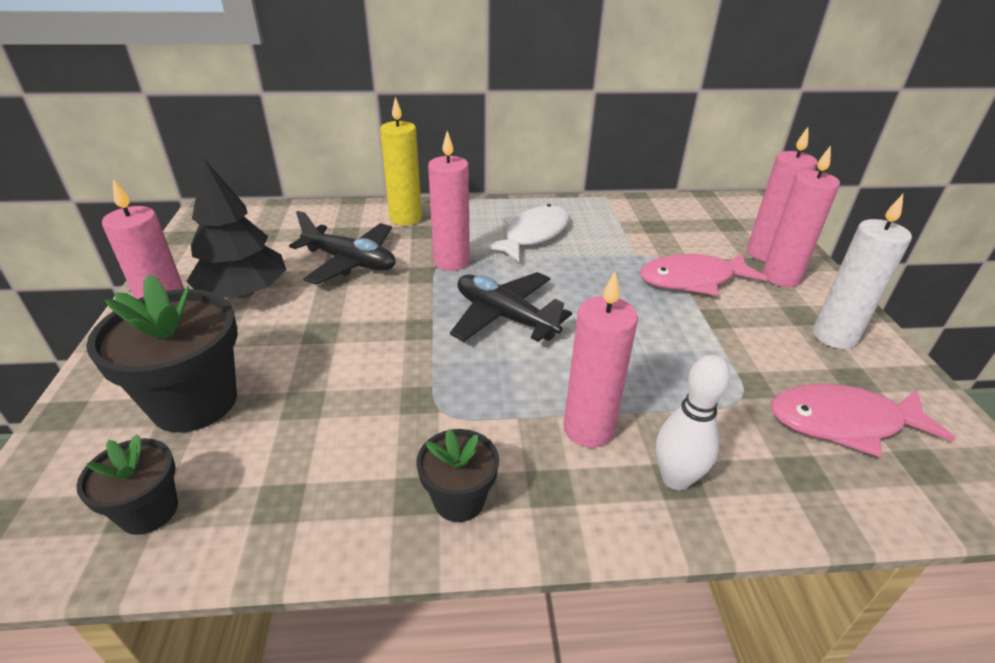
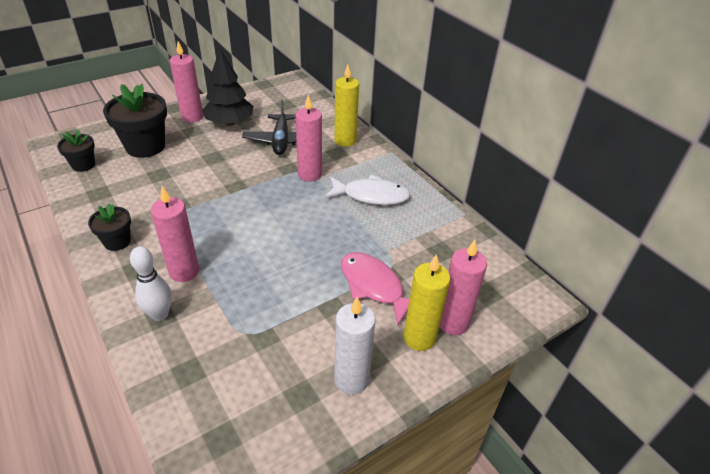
camera: 60 degrees right, 5 degrees up
(504, 317) = (266, 212): black plane -> none
(780, 277) = (419, 338): pink candle -> yellow candle
(843, 422) = (246, 390): pink fish -> none

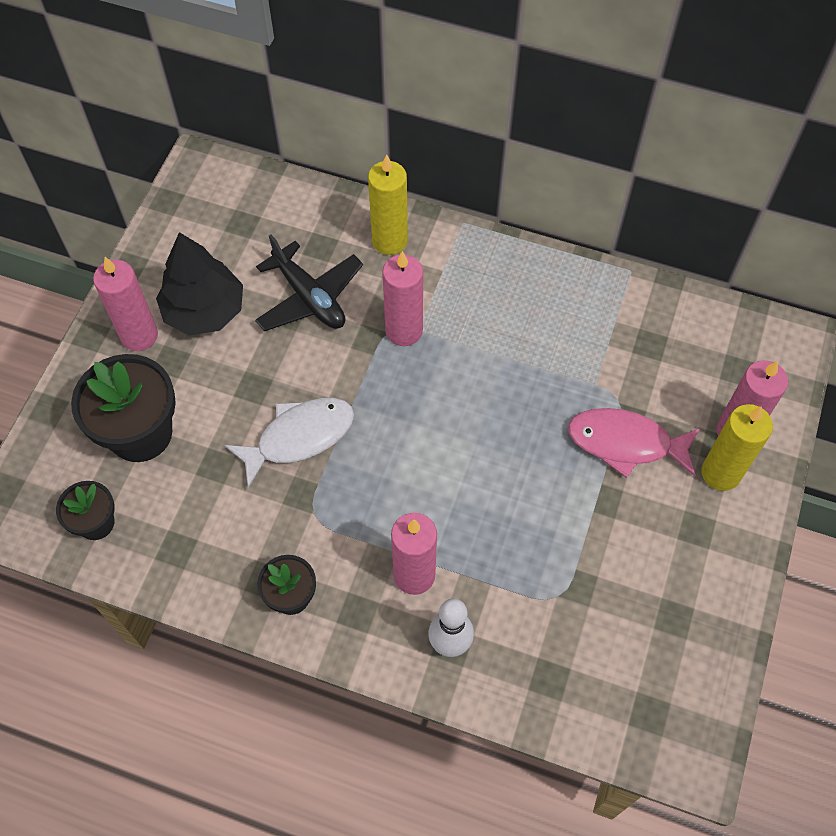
camera: 35 degrees left, 20 degrees up
(351, 380) = (702, 566): white candle -> none
(371, 195) = (507, 315): white fish -> white fish (299, 437)

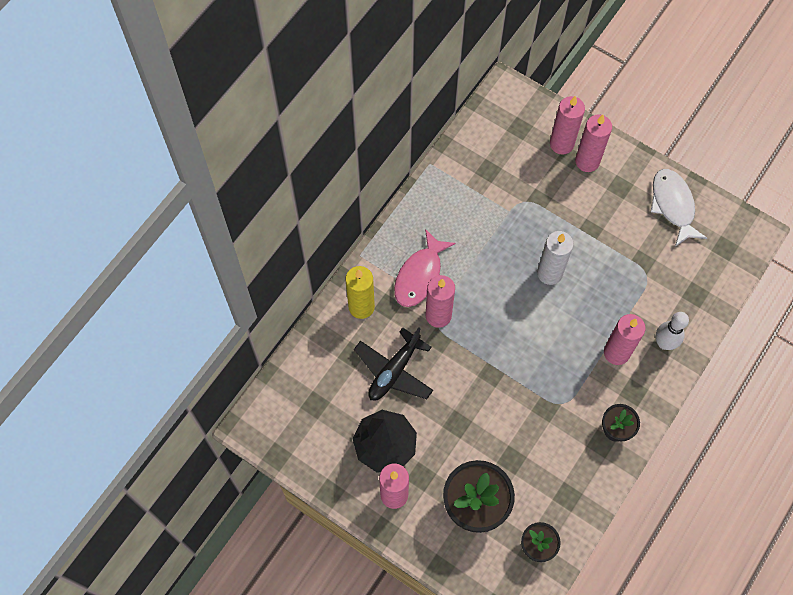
camera: 75 degrees left, 5 degrees up
(299, 437) = (503, 401): white fish -> white fish (673, 205)
(309, 297) = (394, 371): black plane -> black plane turned 150 degrees clockwise
(514, 457) = (549, 273): none -> white candle
(625, 443) = (555, 206): pink fish -> pink fish (420, 276)
(720, 473) = (587, 161): yellow candle -> pink candle

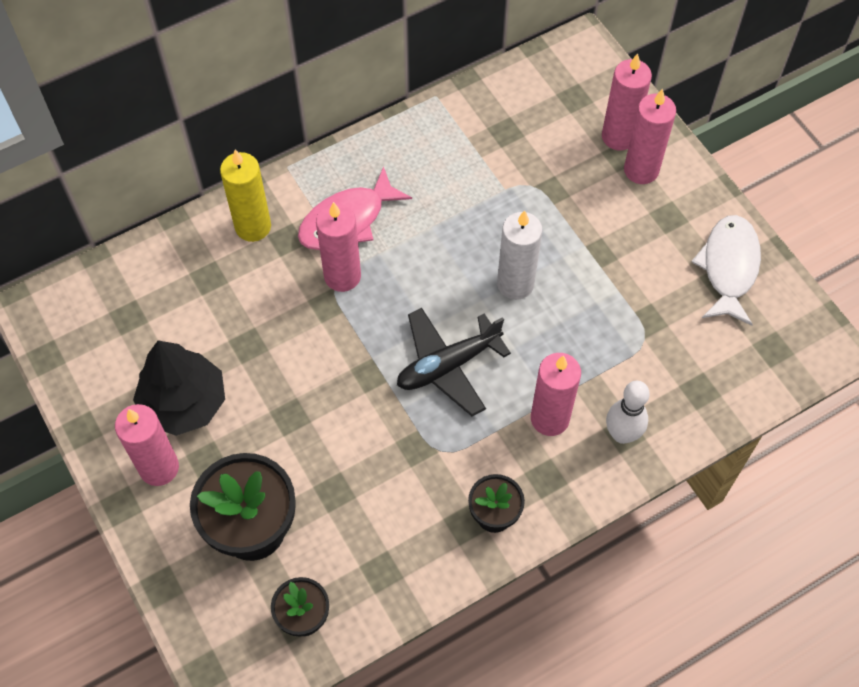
camera: 25 degrees right, 5 degrees down
(394, 371) = (248, 319): black plane -> black plane (448, 365)

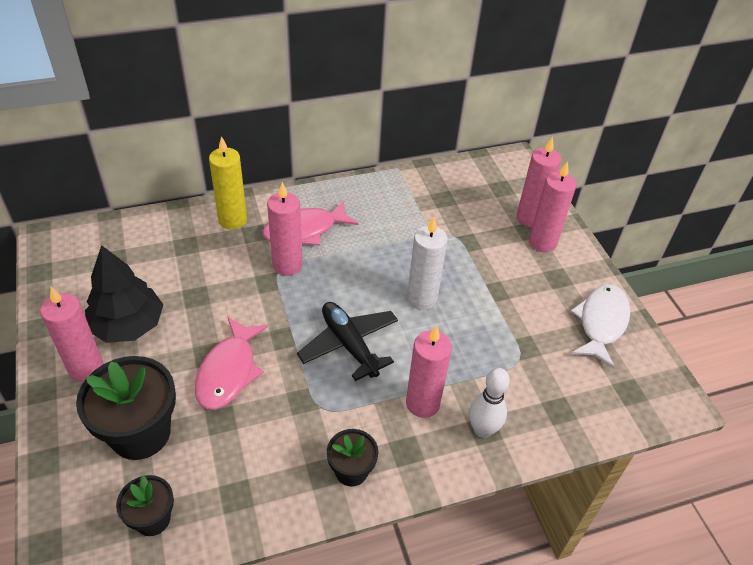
camera: 10 degrees right, 15 degrees down
(322, 432) = (229, 371): none -> pink fish
(448, 365) = (349, 345): black plane -> black plane turned 75 degrees clockwise

